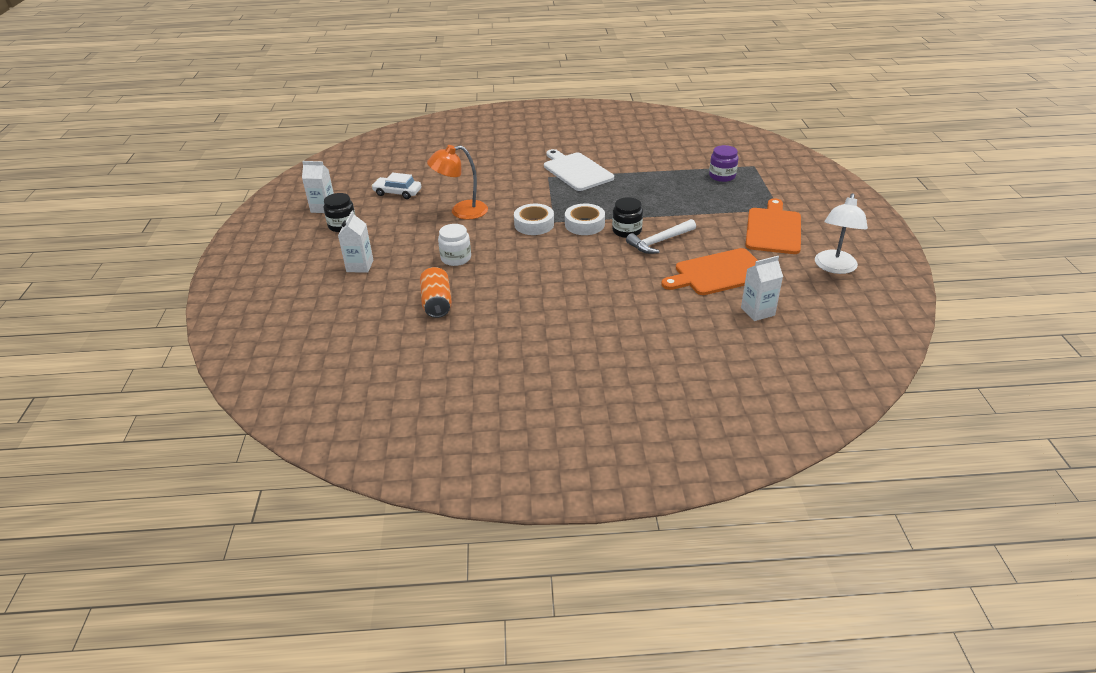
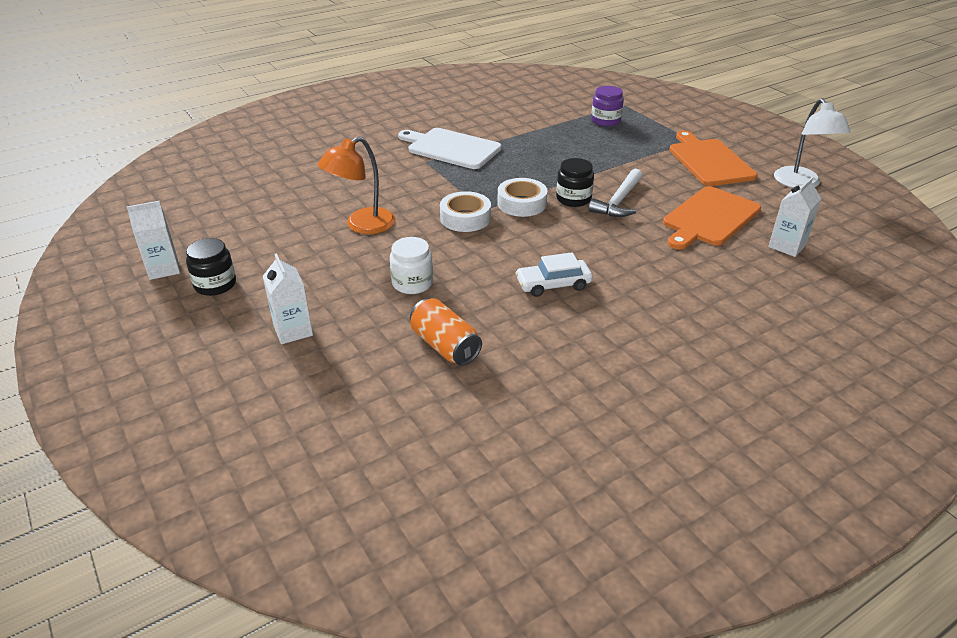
camera: 30 degrees left, 0 degrees up
(397, 192) = (254, 223): white car -> white car (553, 284)

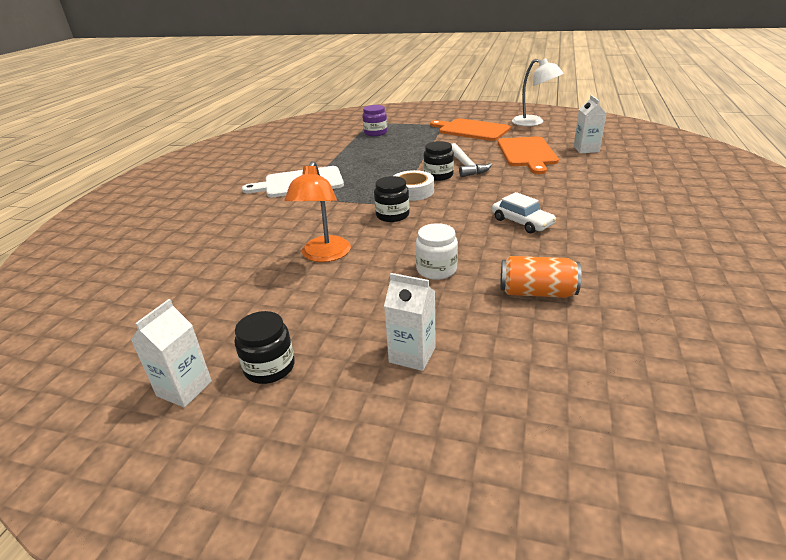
camera: 40 degrees left, 5 degrees down
(465, 218) = (392, 215): white tape -> black jar
(553, 284) = (522, 222): white car -> white car turned 75 degrees counterclockwise

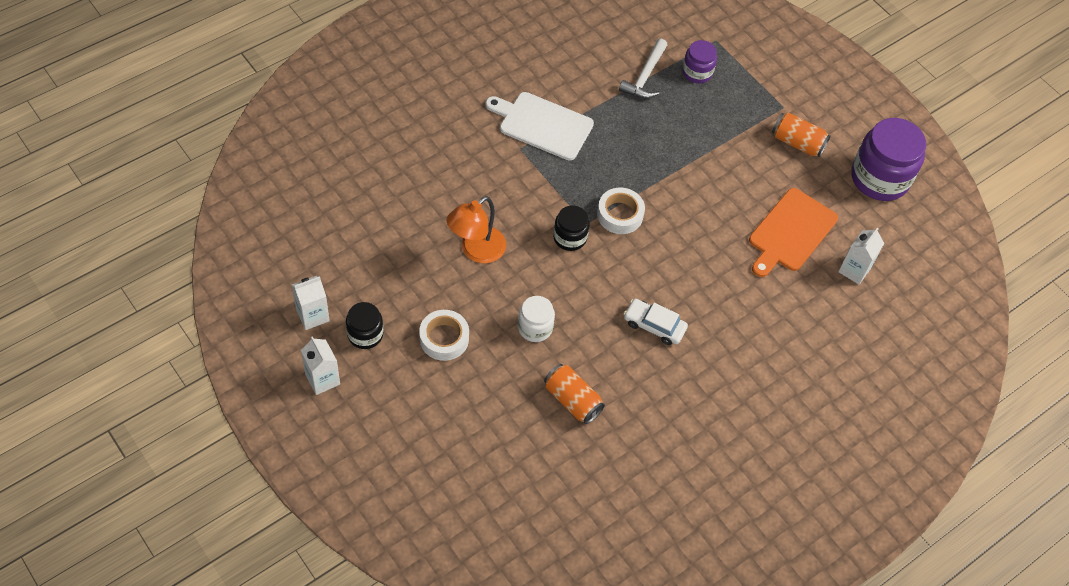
camera: 30 degrees right, 25 degrees up
(362, 321) = (444, 338): none -> white tape
(412, 355) = (446, 387): white carton -> white carton (322, 379)
(438, 175) = (667, 206): black jar -> none
(466, 166) = (709, 210): white hammer -> white hammer (645, 77)
(471, 130) = (797, 143): orange cutting board -> orange can
(522, 222) = (654, 325): white car -> white car turned 120 degrees clockwise
(533, 122) = (879, 178): white lamp -> purple jar

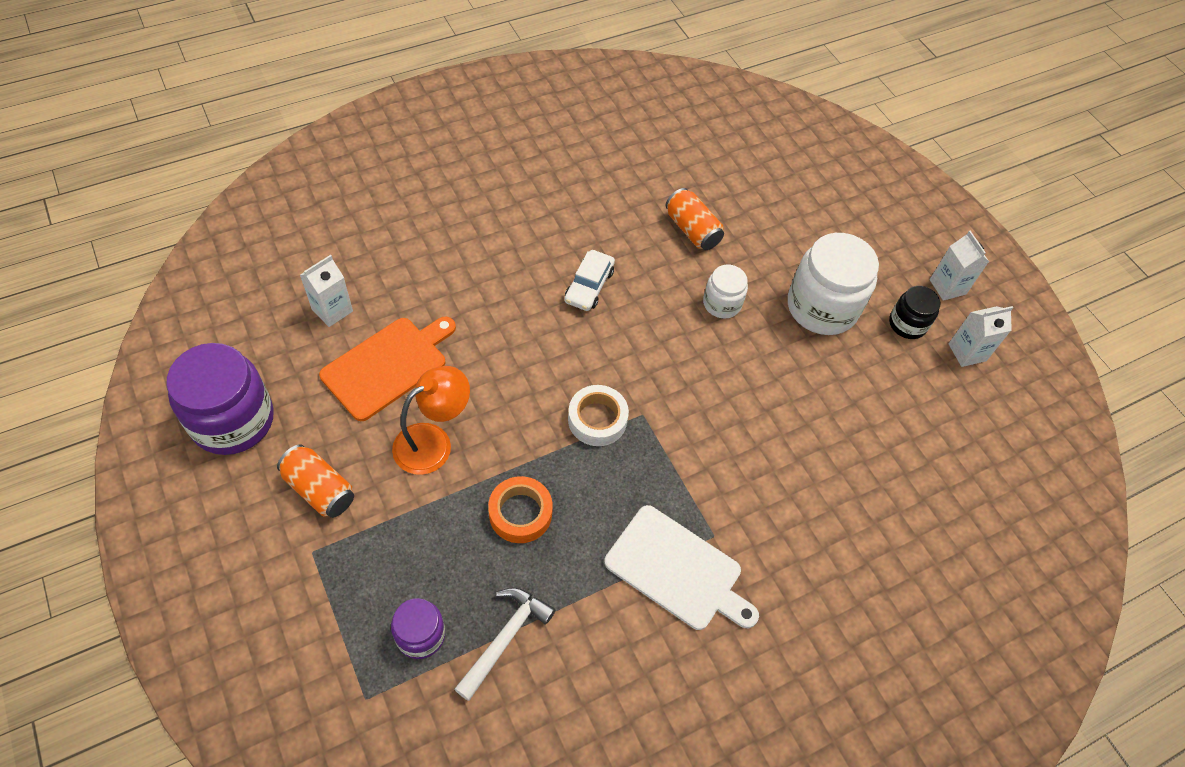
camera: 170 degrees left, 0 degrees up
(444, 338) = (822, 307): white tape -> white jar
(476, 251) = (782, 399): orange lamp -> orange lamp (433, 442)
(570, 237) = (666, 399): black jar -> none
(654, 325) = (589, 286): white car -> white car turned 75 degrees clockwise
(657, 145) = (520, 513): none -> orange tape

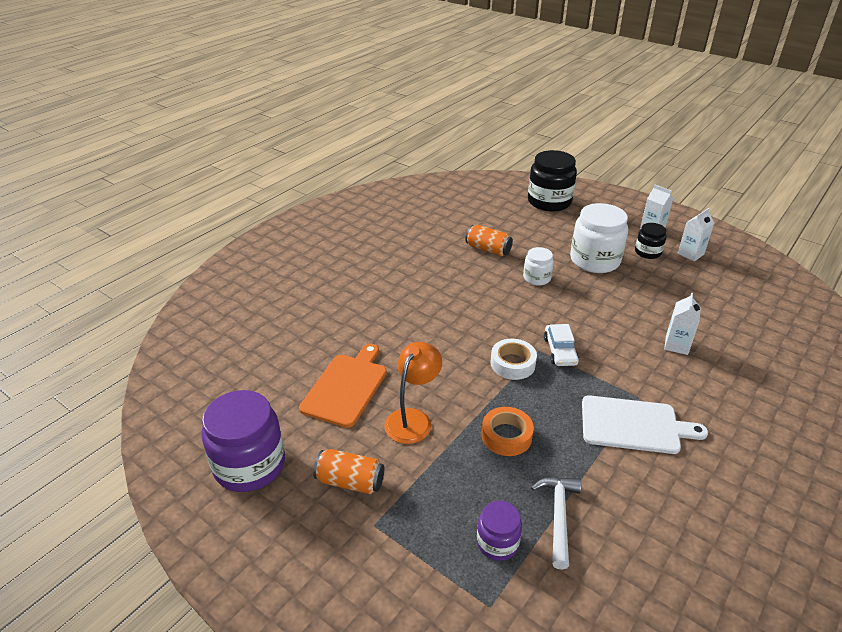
camera: 20 degrees left, 20 degrees down
(332, 310) = (281, 370): white carton -> white carton (676, 345)
(589, 286) = (448, 297): white car -> white car (560, 351)
(837, 179) = (549, 201): none -> black jar

